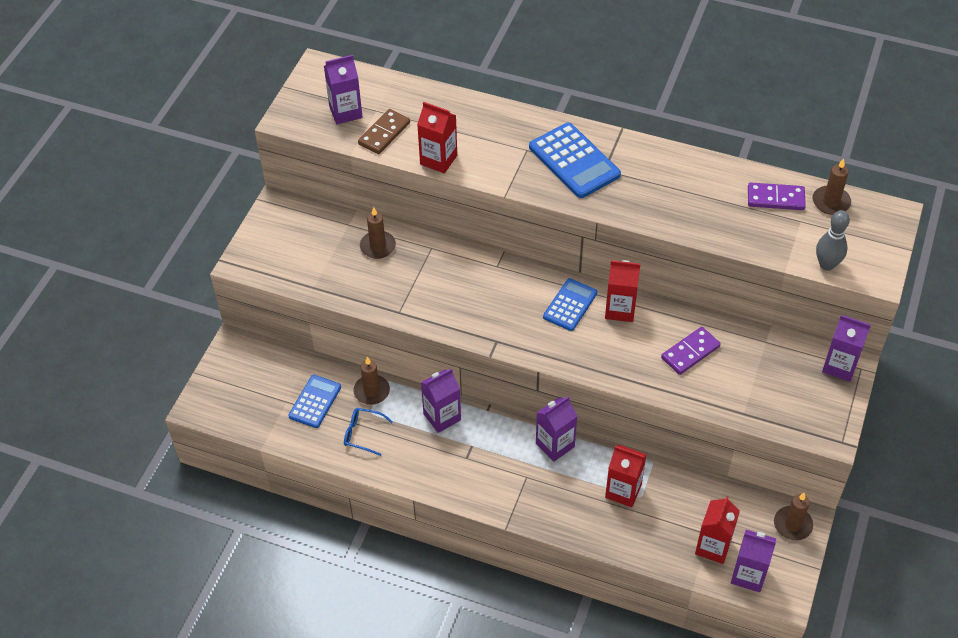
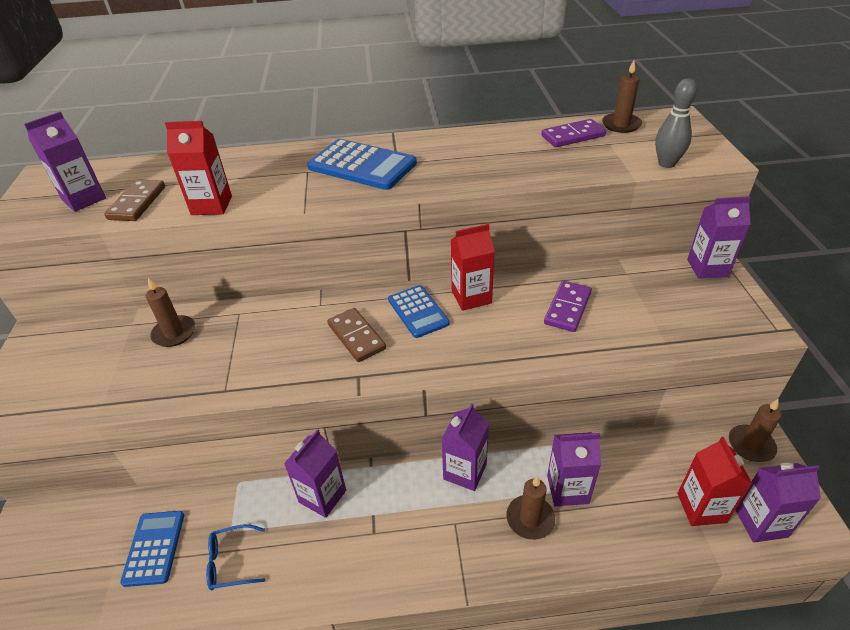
camera: 25 degrees left, 10 degrees down
(371, 391) = (225, 503): brown candle -> brown candle (530, 519)
(511, 307) = (356, 336): none -> brown domino
(570, 305) = (418, 311): blue calculator -> blue calculator turned 150 degrees clockwise
(623, 491) = (567, 489): red carton -> purple carton

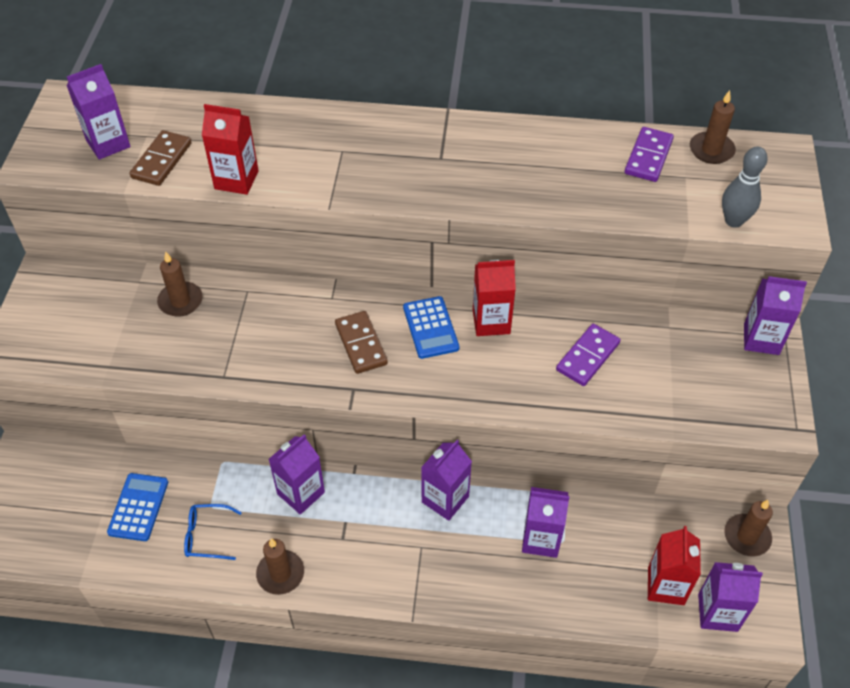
camera: 10 degrees right, 10 degrees up
(362, 165) = (402, 154): blue calculator -> none
(530, 519) = (494, 559): brown candle -> brown candle (280, 573)
(573, 136) = (648, 157): purple domino -> purple domino turned 60 degrees counterclockwise

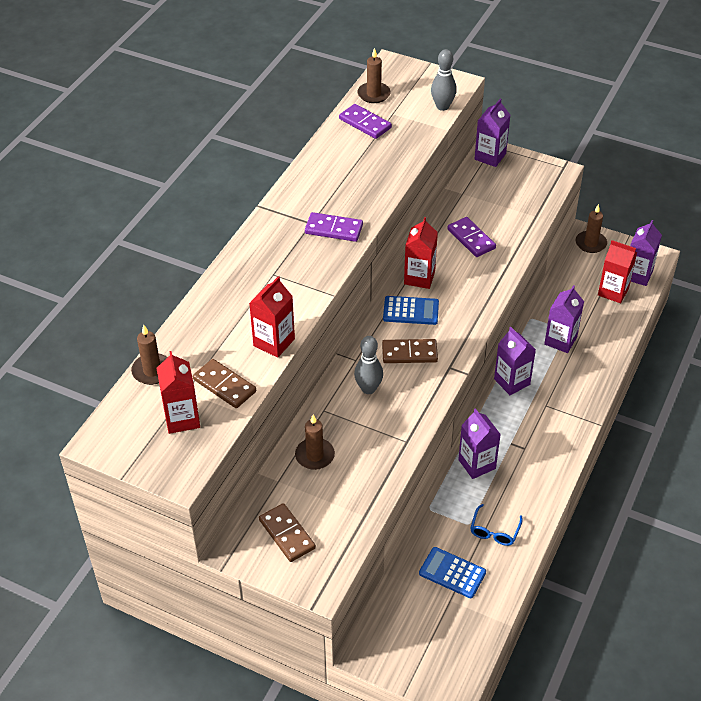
camera: 70 degrees left, 5 degrees down
(70, 308) = (287, 534): none -> brown domino
(108, 143) = (182, 418): purple carton -> red carton
(280, 573) = (542, 491): brown candle -> brown candle (152, 371)
(291, 321) = (368, 389): none -> grey bowling pin
(439, 179) = (334, 229): none -> purple domino

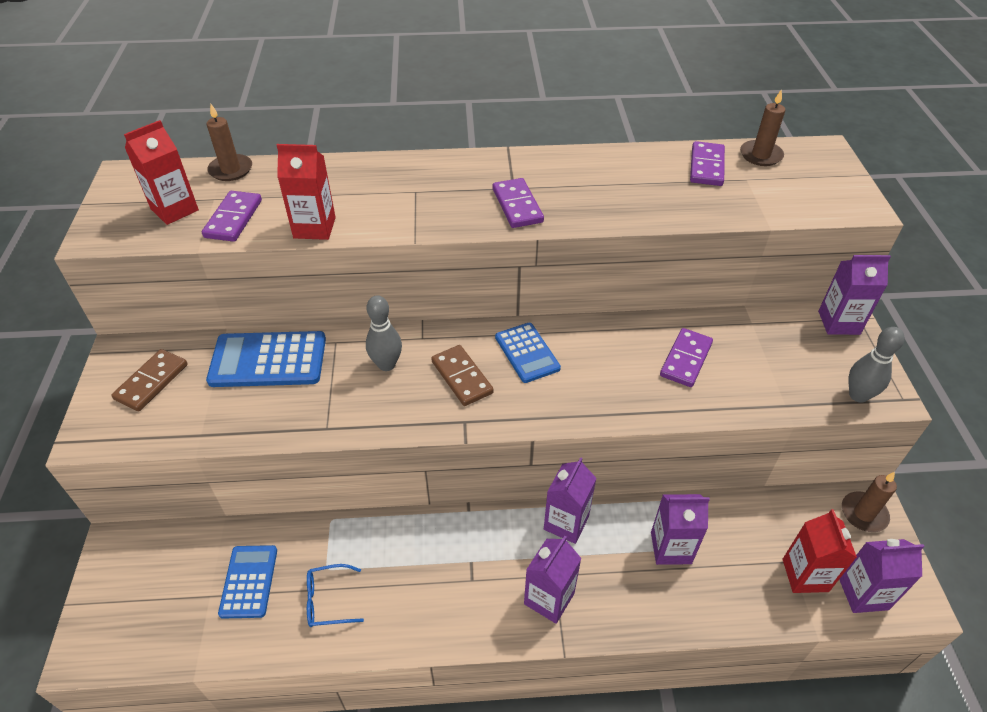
camera: 60 degrees right, 0 degrees up
(224, 385) = (233, 219): brown domino -> purple domino
(315, 455) = (268, 360): brown candle -> blue calculator
(419, 277) = (584, 340): red carton -> none
(442, 106) = (805, 210): grey bowling pin -> grey bowling pin (858, 395)
(477, 464) = (419, 539): purple carton -> purple carton (549, 598)

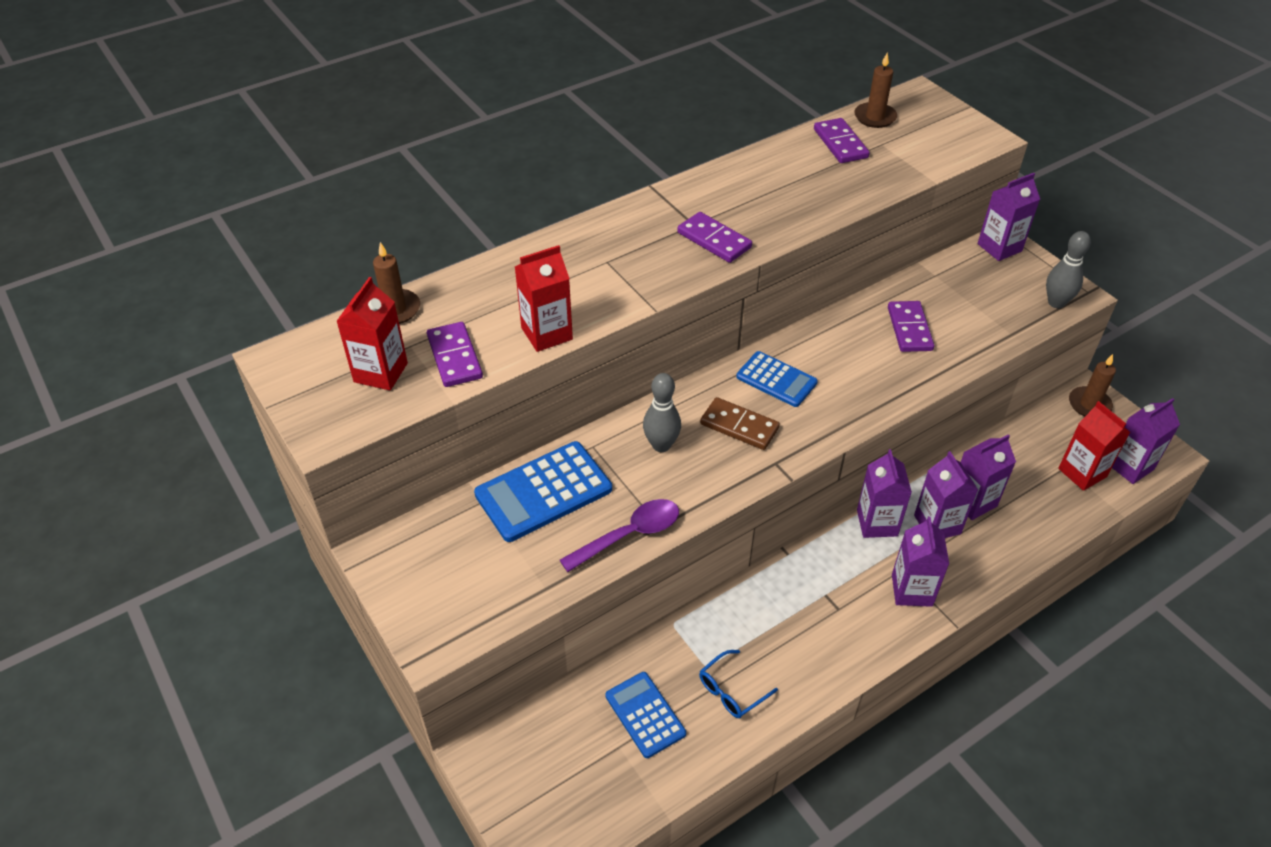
camera: 30 degrees left, 0 degrees up
(152, 382) = (444, 565): brown domino -> none
(297, 424) = (629, 535): none -> purple spoon
(620, 551) = (937, 524): none -> purple carton

